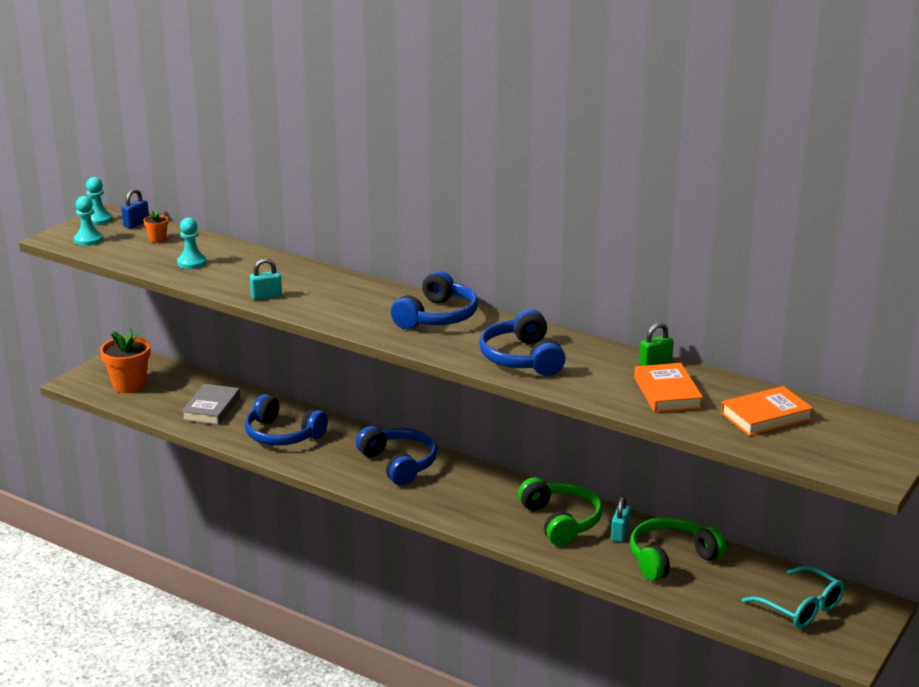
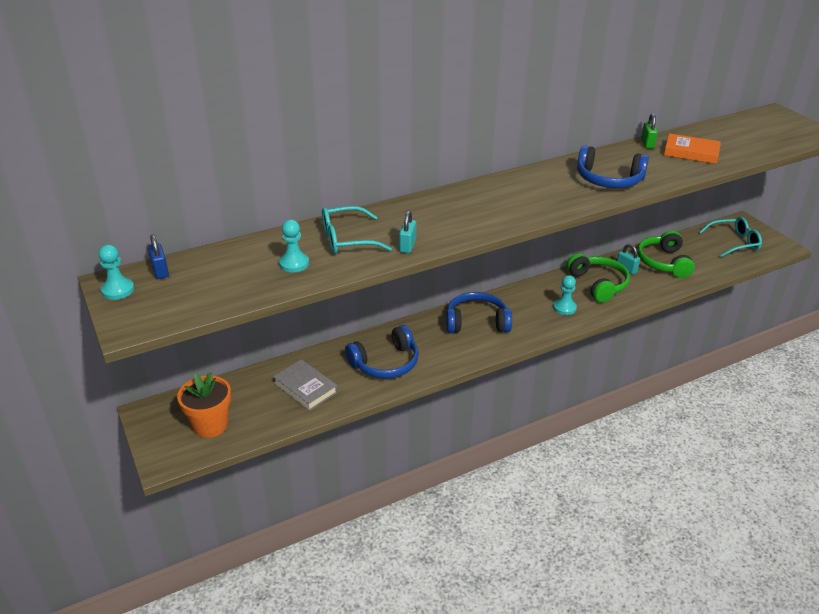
camera: 60 degrees left, 10 degrees up
(88, 240) = (163, 307): turquoise pawn -> turquoise pawn (564, 308)
(157, 239) = (215, 268): orange flower pot -> none
(251, 271) = (346, 239): none -> turquoise glasses
(437, 316) = (515, 189): blue headphones -> none
(560, 521) = (598, 284): green headphones -> green headphones turned 60 degrees clockwise
(765, 416) = (737, 137): orange book -> none

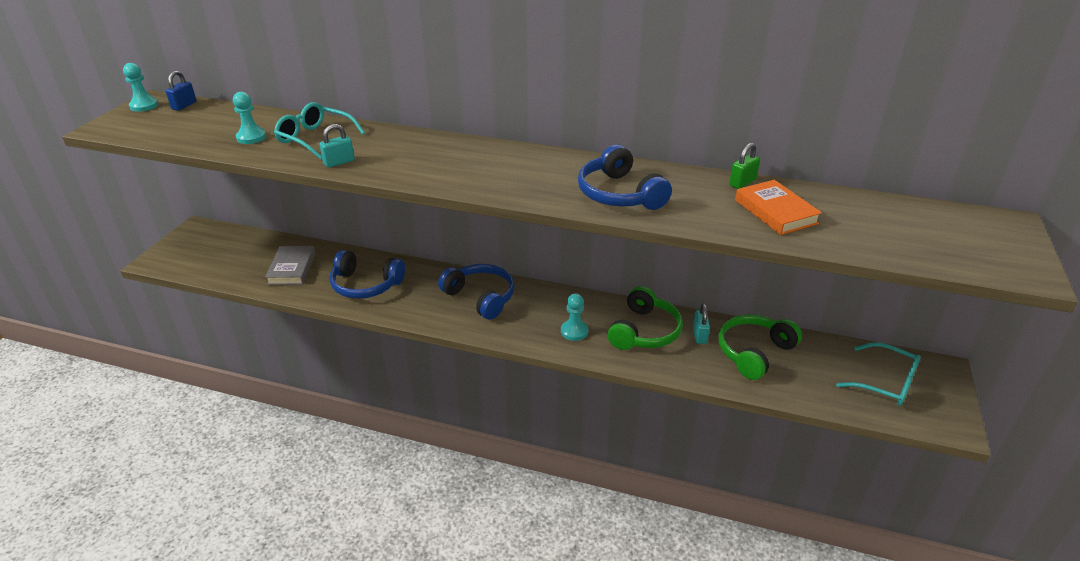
camera: 45 degrees right, 0 degrees up
(210, 425) = (208, 256): orange flower pot -> none

